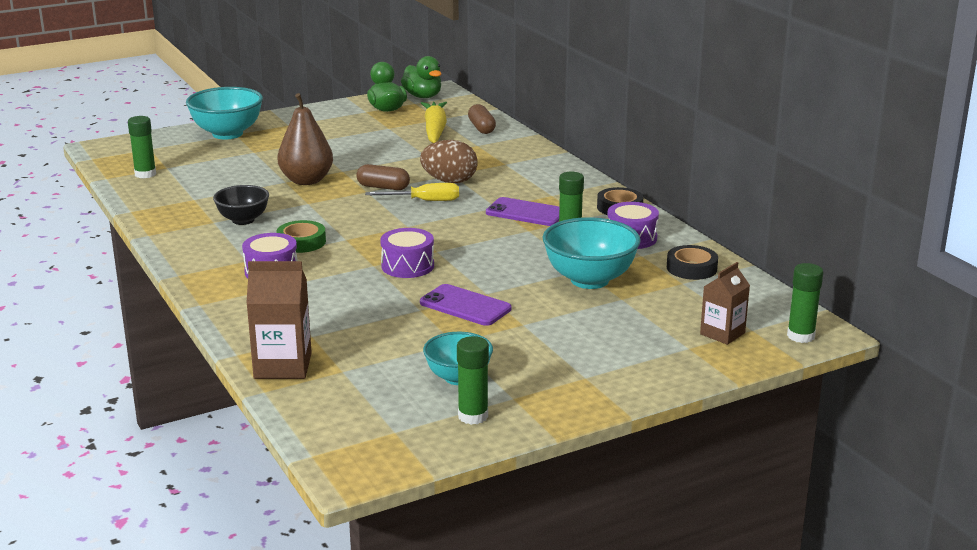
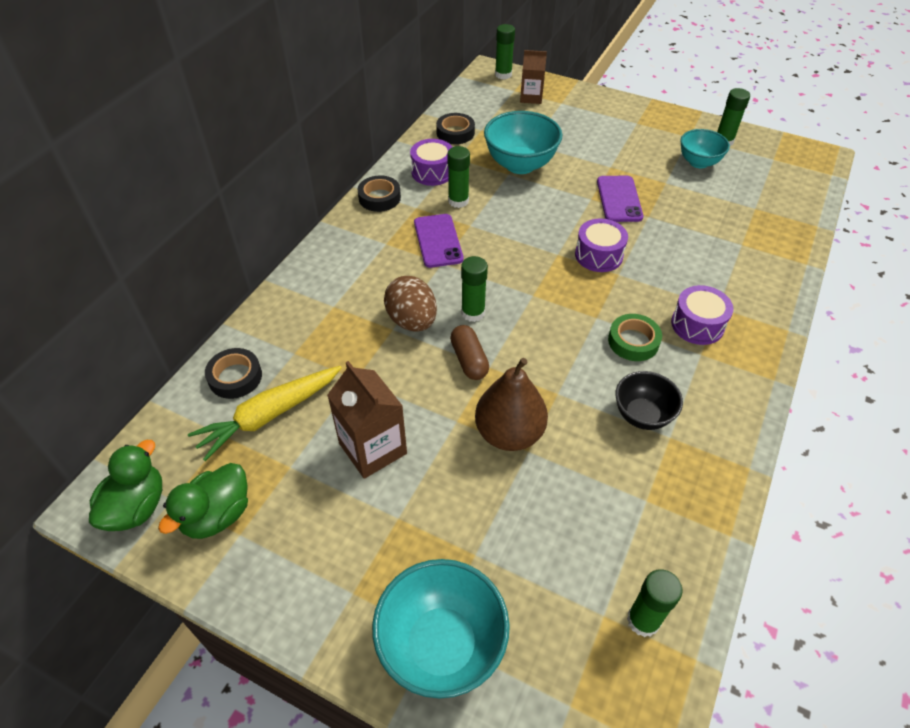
camera: 125 degrees left, 25 degrees up
(283, 366) = (787, 235): brown carton -> brown carton (372, 448)
(424, 201) = (473, 313): yellow screwdriver -> green glue stick
(481, 128) = (235, 377): brown capsule -> black tape

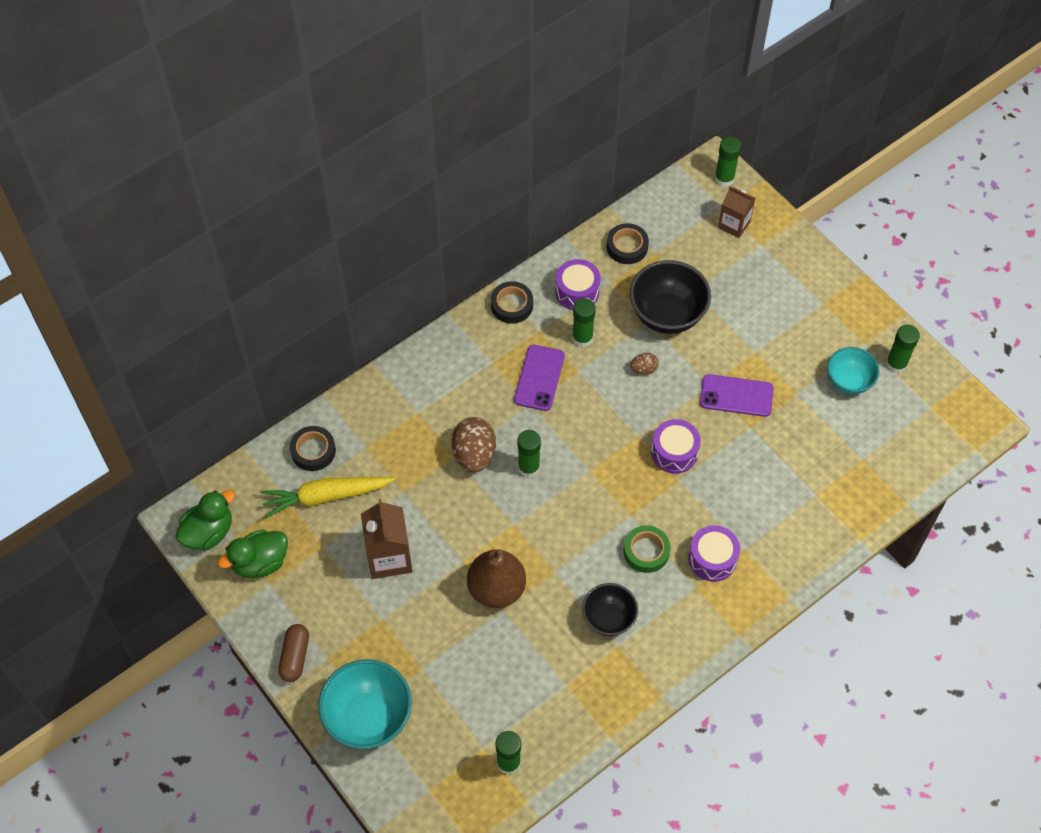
camera: 25 degrees right, 10 degrees up
(469, 360) = (501, 512): brown capsule -> brown capsule (295, 657)
(520, 165) = (667, 315): turquoise bowl -> black bowl
(527, 206) = (644, 369): none -> brown egg
(619, 199) = (736, 396): purple phone -> purple phone turned 75 degrees clockwise

